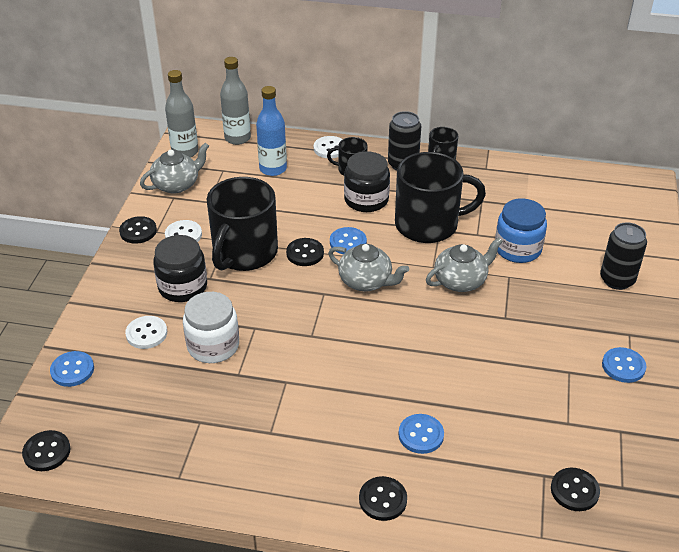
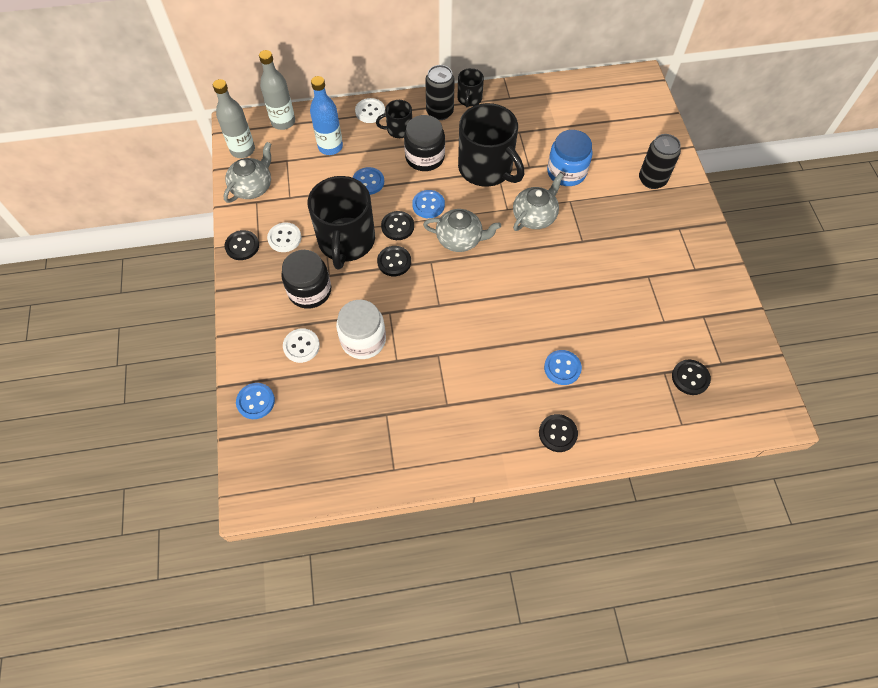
camera: 20 degrees left, 20 degrees up
(47, 452) = (274, 484): black button -> black button (394, 262)
(428, 224) = (486, 168): black mug -> black mug turned 75 degrees clockwise
(623, 366) = (685, 258): blue button -> blue button (368, 182)

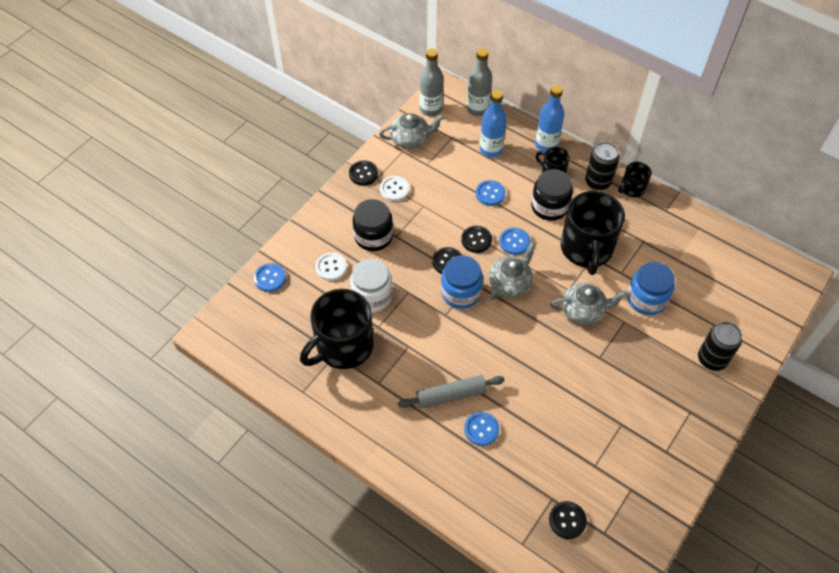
camera: 45 degrees right, 5 degrees down
(346, 241) = (431, 222): black mug -> black mug (343, 346)
(370, 111) = (546, 145): white button -> blue bottle
(431, 277) = (461, 292): none -> blue jar
(460, 239) = (510, 283): grey teapot -> grey teapot turned 105 degrees counterclockwise
(512, 363) = (451, 395): none -> grey rolling pin
(557, 433) = (428, 467): black button -> none

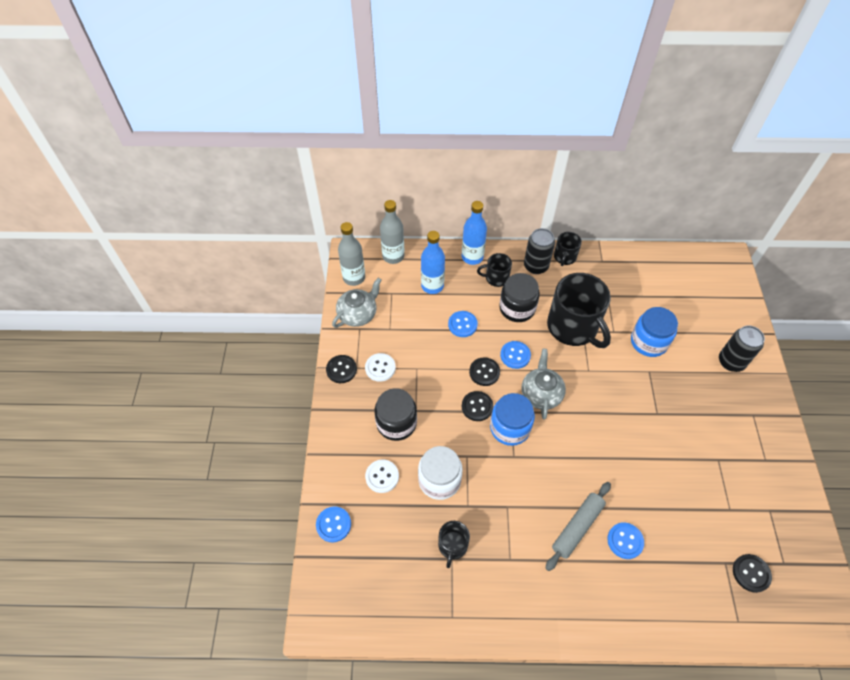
camera: 35 degrees left, 0 degrees up
(343, 346) = (452, 546): black mug -> black mug, size x0.49
(583, 311) = (614, 381): grey teapot -> none

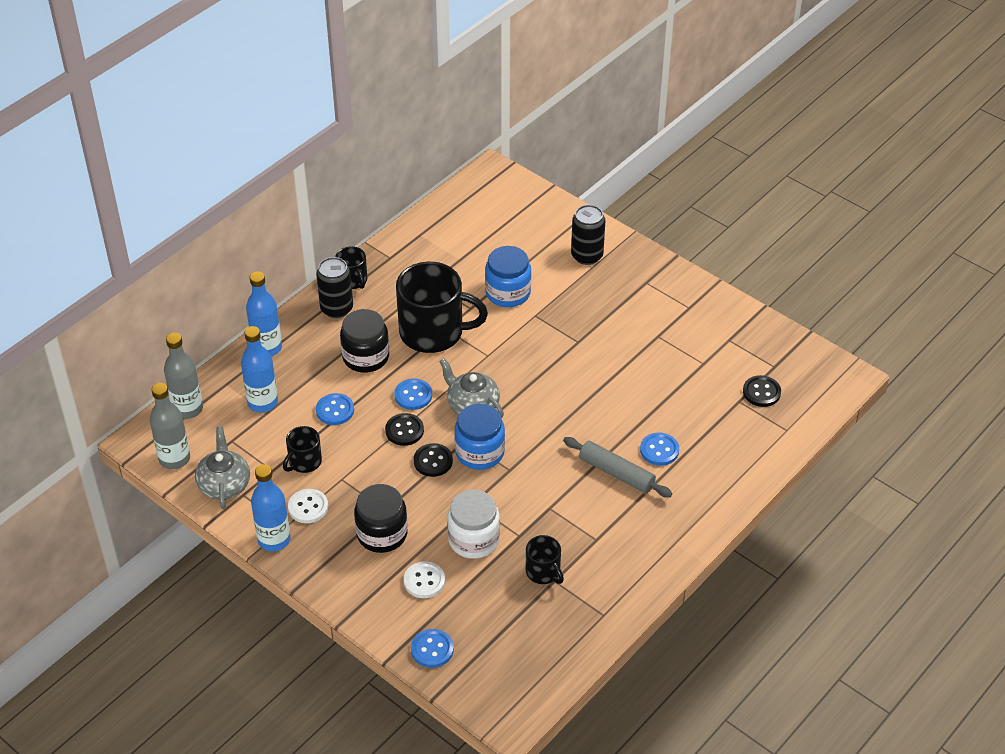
camera: 50 degrees left, 10 degrees down
(341, 369) = (274, 540): black button -> blue bottle
(496, 278) = (313, 347): black mug -> black mug (304, 462)
(577, 527) = (616, 473): grey rolling pin -> grey rolling pin turned 45 degrees counterclockwise

